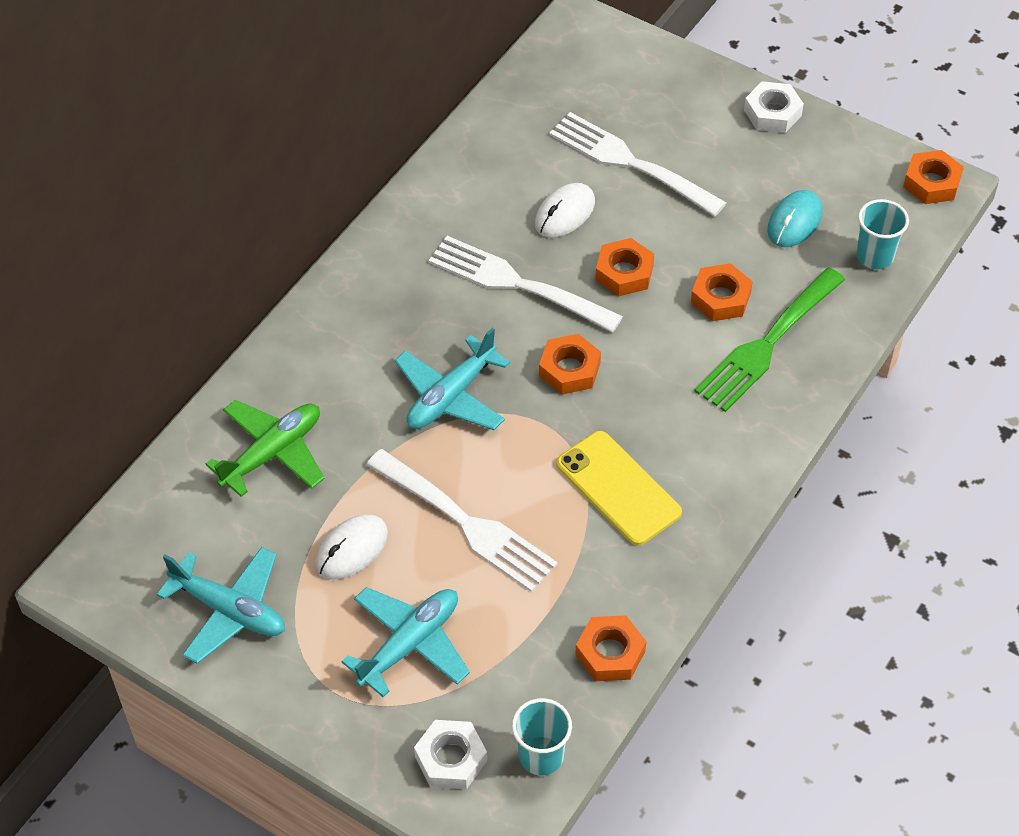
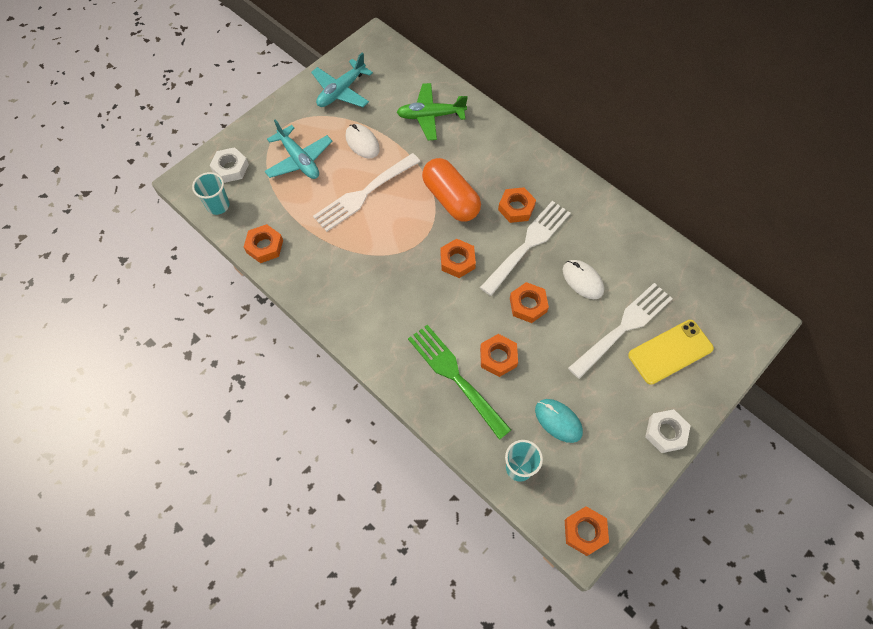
camera: 100 degrees right, 10 degrees up
(272, 453) = (430, 116): green plane -> green plane turned 120 degrees clockwise
(450, 306) = (516, 208): none -> orange nut
(451, 396) = (450, 199): turquoise plane -> orange capsule
(618, 488) = (367, 270): yellow phone -> yellow phone (670, 352)

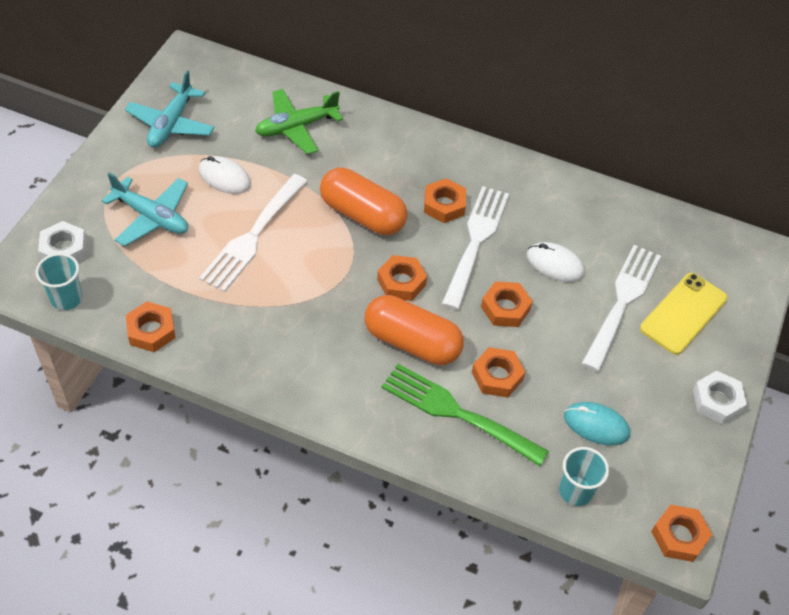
camera: 25 degrees left, 10 degrees down
(445, 311) = (412, 342): none -> orange capsule

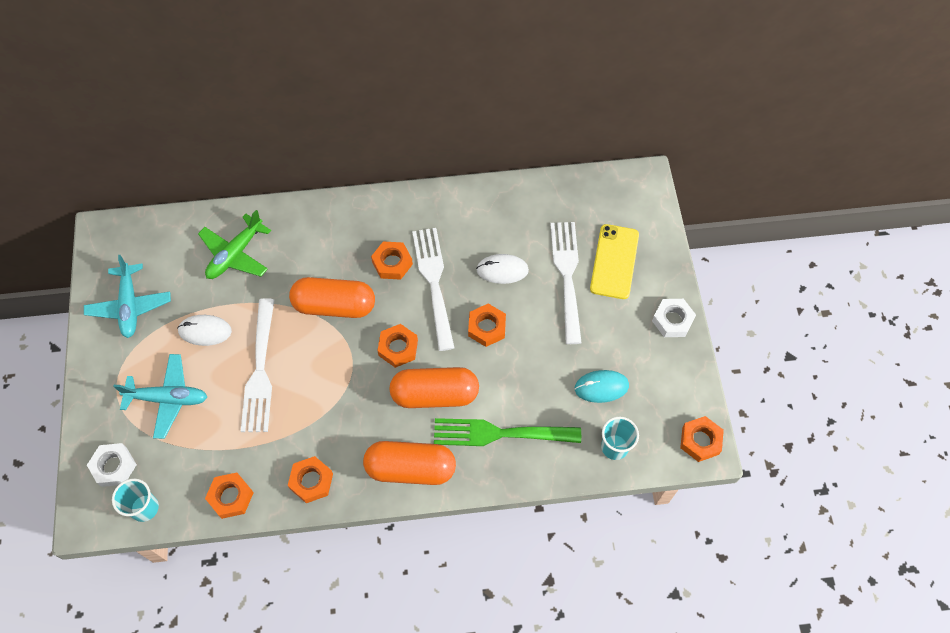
camera: 25 degrees left, 10 degrees up
(343, 397) = (410, 468): none -> orange capsule
(497, 376) = (511, 387): orange nut -> orange nut (311, 481)

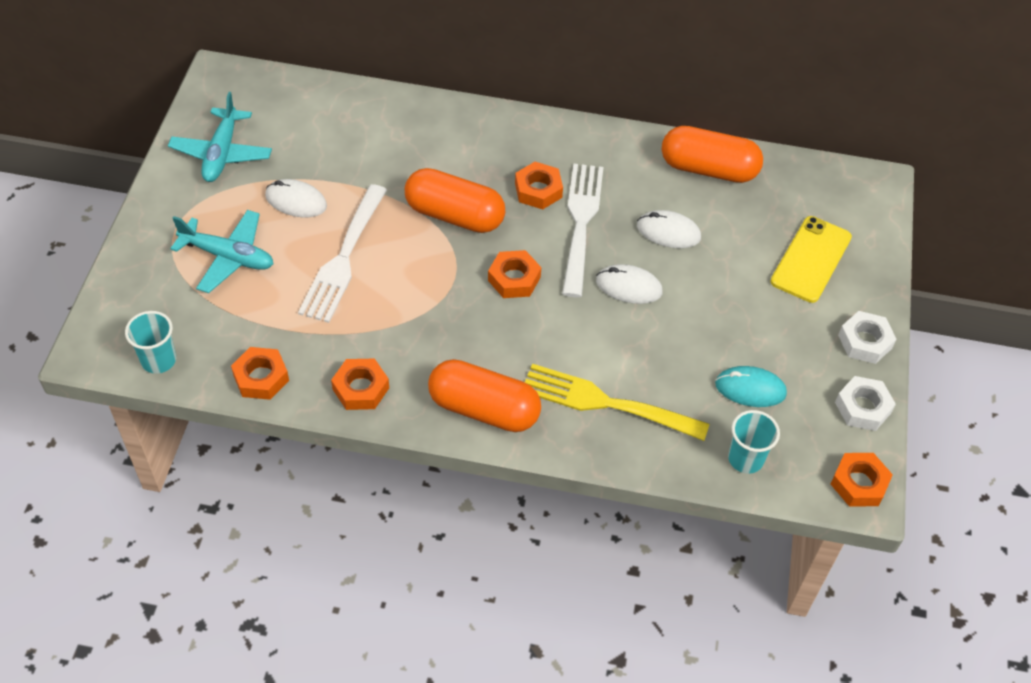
camera: 15 degrees right, 10 degrees down
(114, 466) = (141, 308): white nut -> white nut (863, 407)
(235, 254) = (359, 134): green plane -> none
(435, 394) = (541, 339): orange capsule -> orange capsule (708, 169)
(486, 327) = (629, 286): orange nut -> white mouse
(500, 433) = (606, 403): green fork -> yellow fork
(567, 276) = (746, 259): white fork -> none

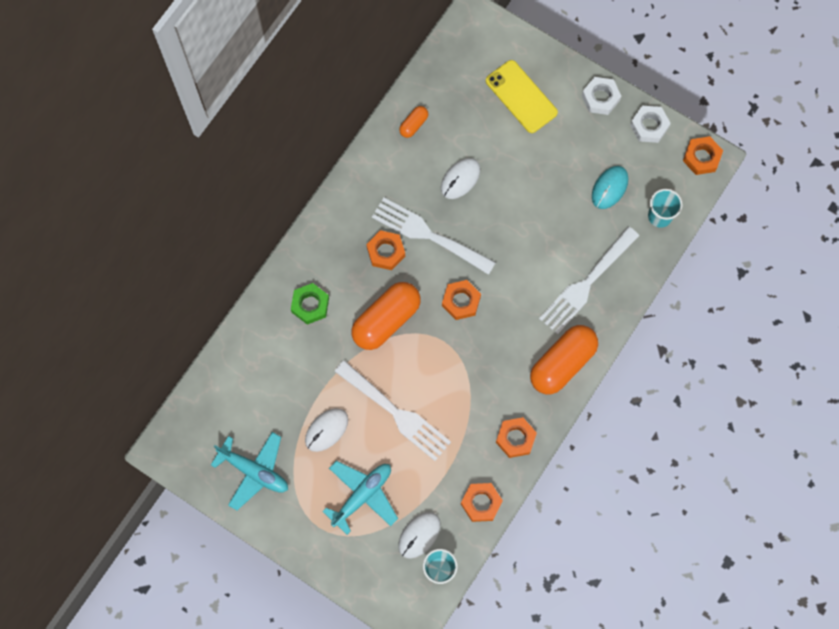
camera: 65 degrees left, 20 degrees up
(439, 143) = (310, 305): none -> green nut
(606, 403) = (587, 283): yellow fork -> white fork
(629, 286) = (497, 227): white mouse -> white mouse (419, 535)
(708, 169) = (413, 125): orange capsule -> orange capsule, size x0.47

